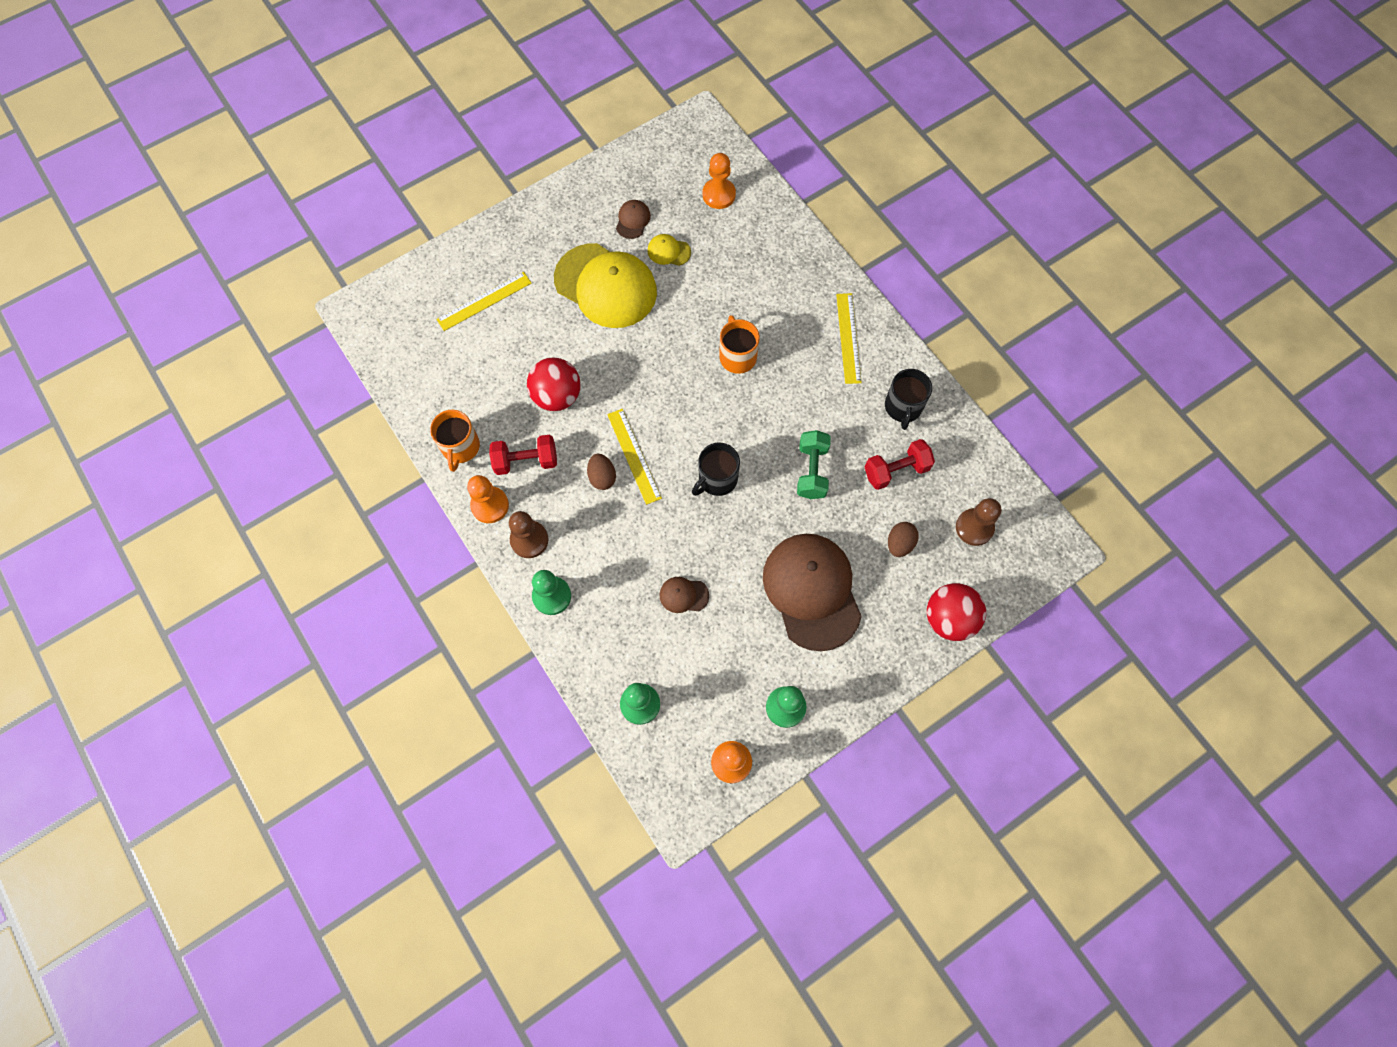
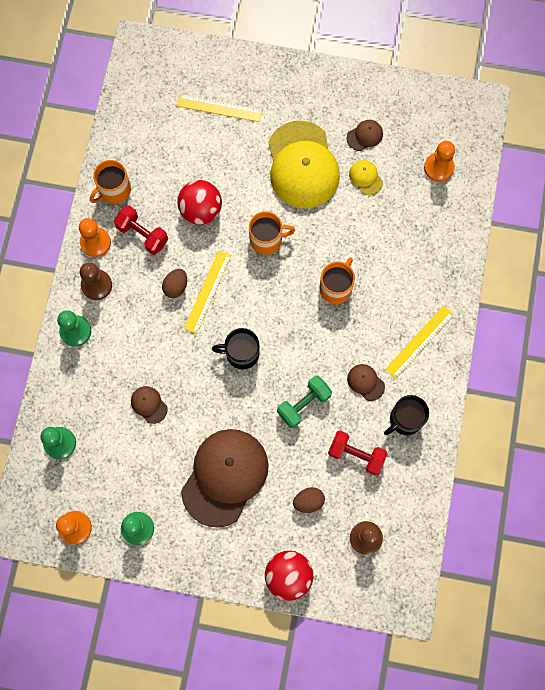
camera: 45 degrees right, 5 degrees up
(639, 369) = (267, 239): none -> orange mug
(841, 407) = (365, 382): none -> brown cap

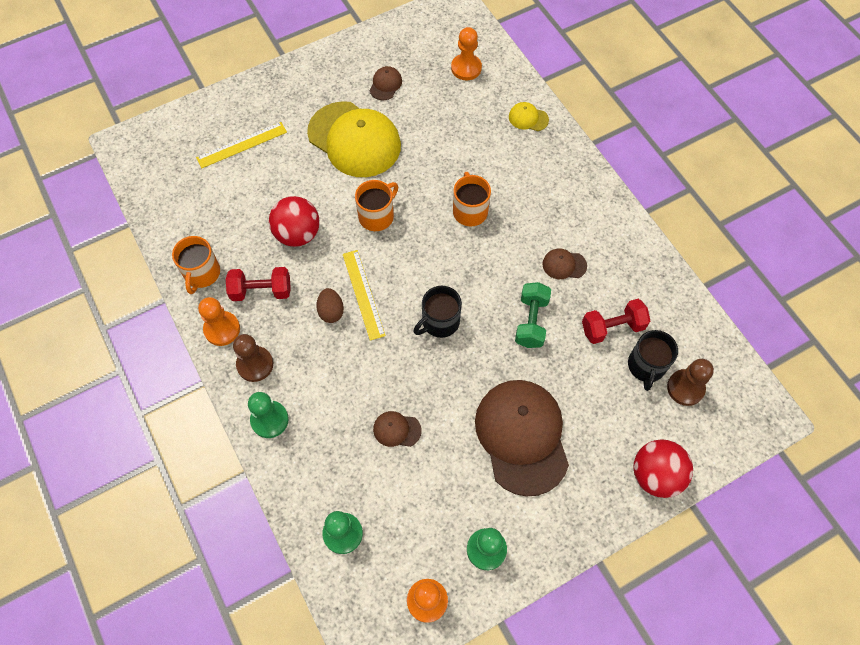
camera: 40 degrees left, 10 degrees down
(308, 501) = (611, 397): brown egg -> none
(365, 178) = (415, 114): yellow cap -> yellow cap (528, 118)
(405, 419) = (623, 269): black mug -> black mug (646, 366)
(419, 341) = (575, 202): yellow ruler -> none

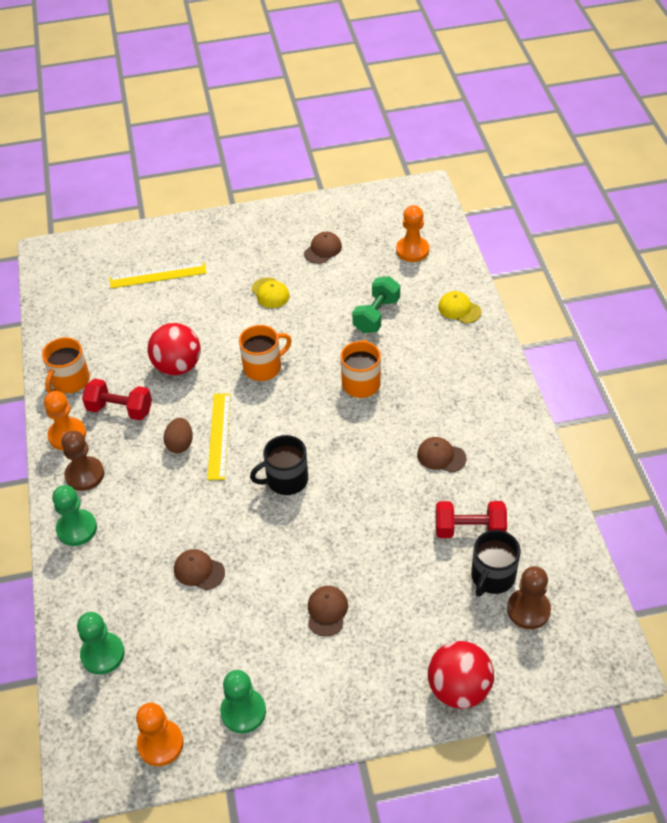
camera: 20 degrees right, 15 degrees down
(354, 139) = (270, 293): yellow cap -> yellow cap, size x0.41
(522, 436) = (327, 611): brown cap -> brown cap, size x0.41
(531, 321) = (383, 502): green dumbbell -> green dumbbell (376, 315)

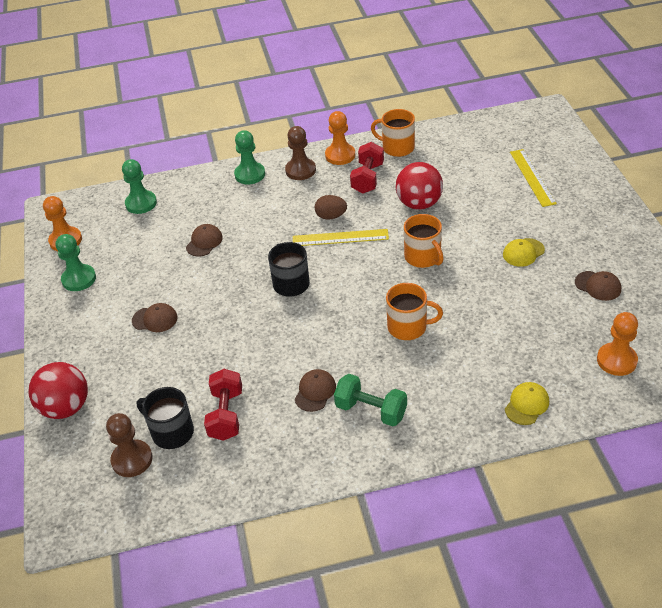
camera: 90 degrees right, 5 degrees down
(376, 315) = (505, 334): green dumbbell -> green dumbbell (371, 410)

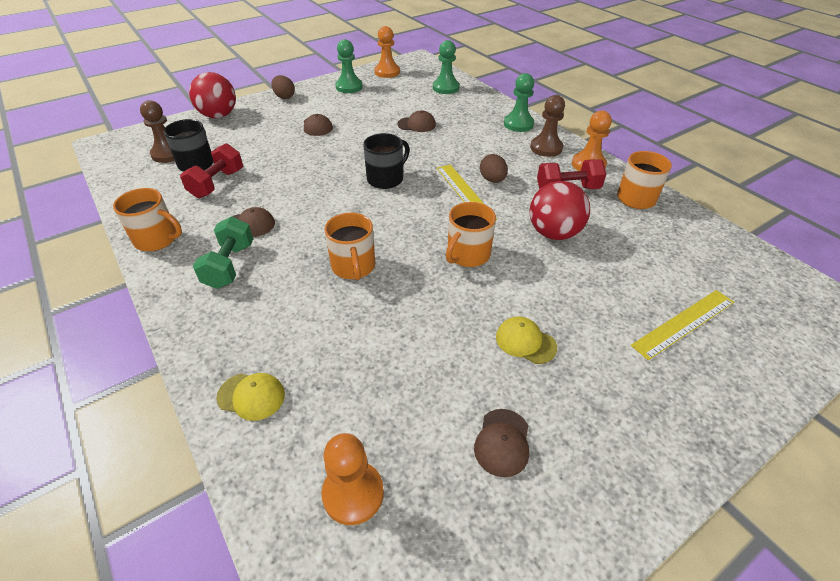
camera: 65 degrees right, 0 degrees up
(61, 340) = (284, 97): none -> brown egg
(226, 415) = (217, 184): red dumbbell -> red dumbbell turned 45 degrees counterclockwise
(303, 467) = (157, 239): none -> orange mug

